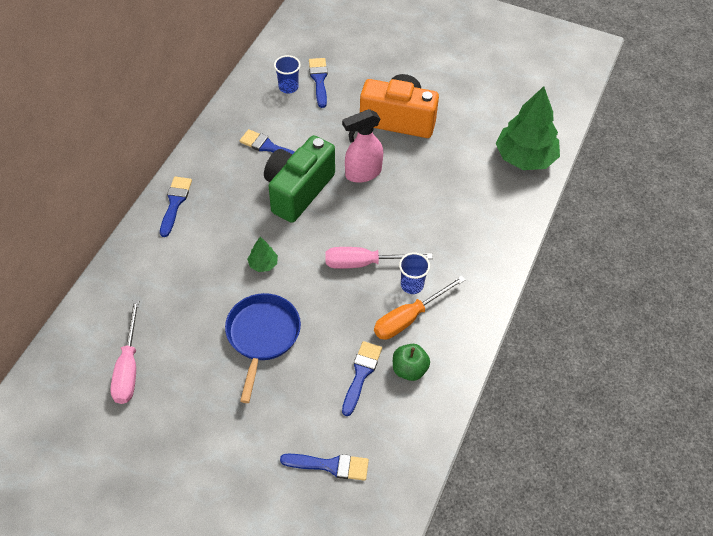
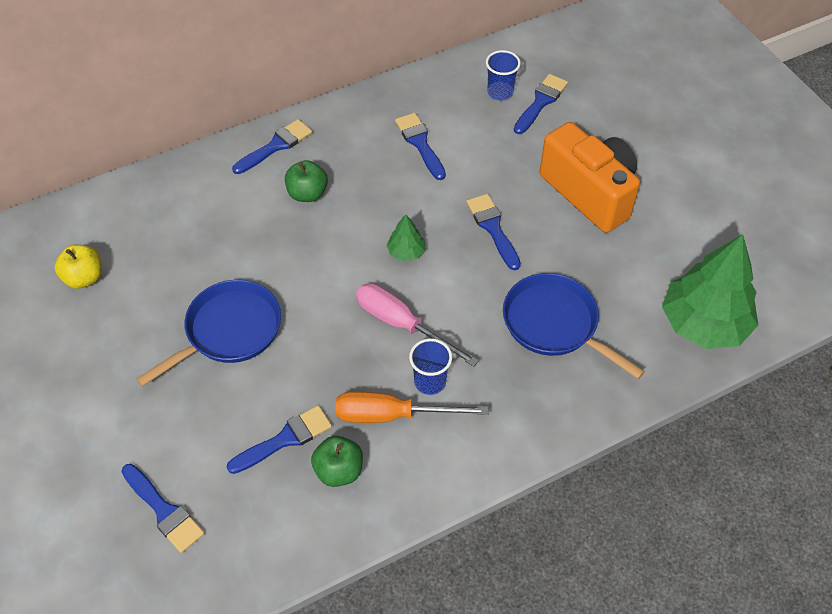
camera: 40 degrees right, 0 degrees up
(128, 367) = (84, 278): pink screwdriver -> yellow apple
(227, 221) = (307, 194): none -> green apple
(263, 264) = (299, 259): green tree -> green tree (406, 252)
(298, 190) = (406, 205): green camera -> none
(362, 173) = (493, 228): pink spray bottle -> blue brush
(449, 207) = (555, 324): none -> blue pan

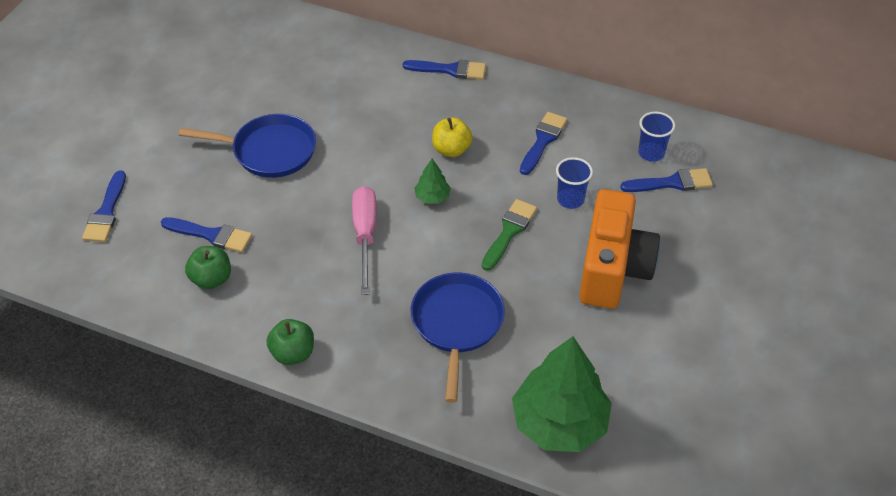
camera: 50 degrees right, 5 degrees down
(84, 278) = (242, 58): yellow apple -> yellow apple (451, 149)
(307, 194) = (426, 113): green apple -> green apple (293, 353)
(392, 415) = (283, 279): orange screwdriver -> none
(430, 382) = (331, 282): blue cup -> blue cup (570, 199)
(493, 228) = (509, 231): blue brush -> green brush

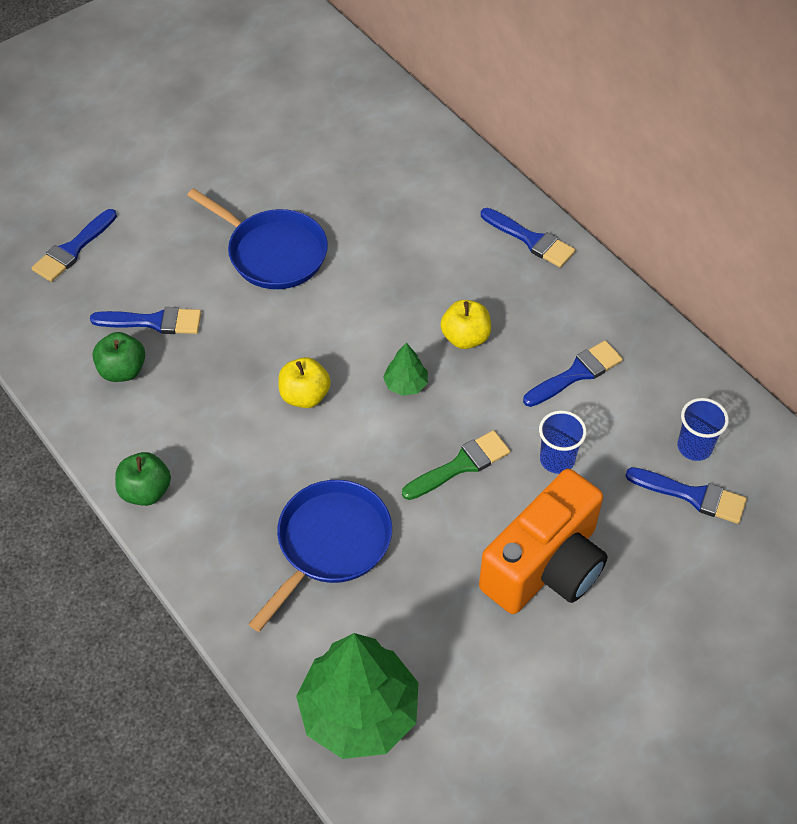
camera: 30 degrees right, 5 degrees up
(211, 235) = (154, 322): blue brush -> blue brush turned 45 degrees counterclockwise
(365, 235) = (305, 396): pink screwdriver -> yellow apple

